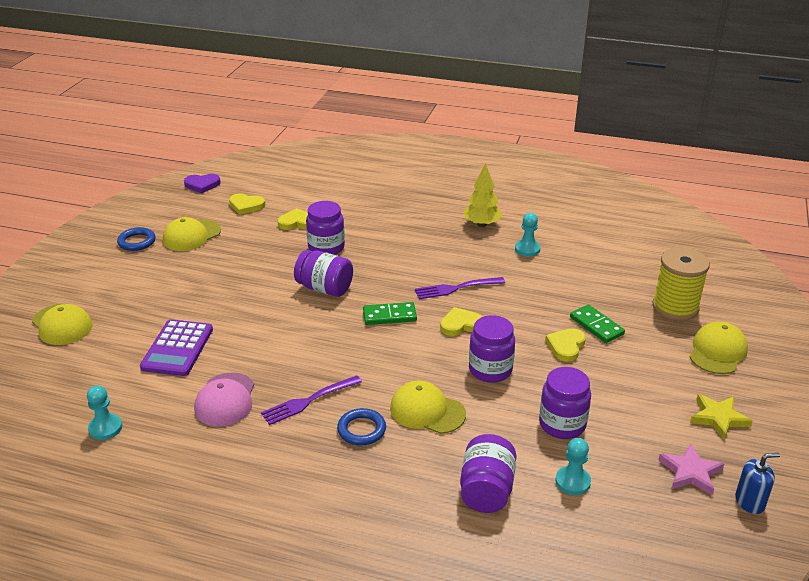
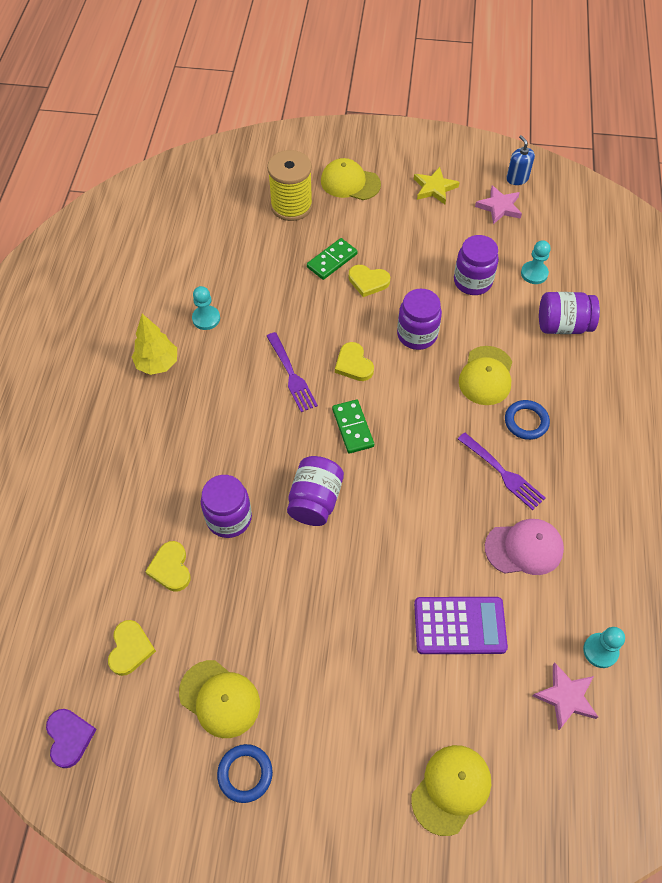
camera: 100 degrees left, 25 degrees up
(82, 397) = (566, 697): none -> pink star

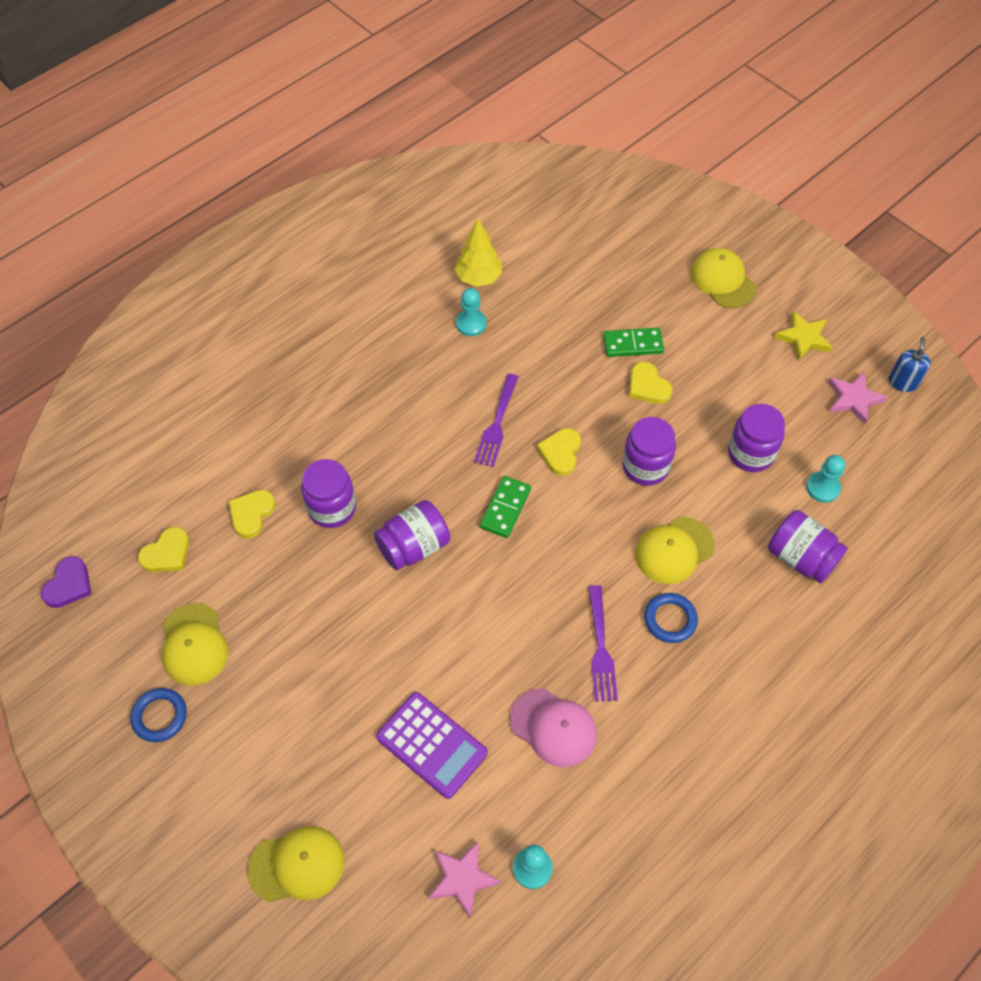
camera: 40 degrees right, 0 degrees up
(157, 364) = (395, 336): yellow tree -> yellow tree (478, 278)
(291, 206) = (644, 268): yellow spool -> none

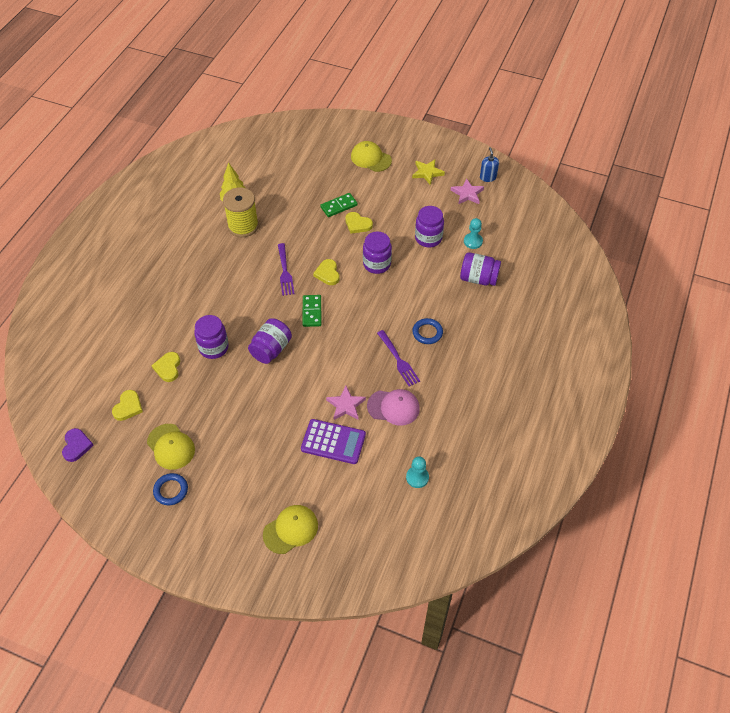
camera: 25 degrees left, 5 degrees down
(462, 879) = (383, 498): pink star -> pink star (346, 405)
(471, 324) = (243, 226): turquoise pawn -> yellow spool
(674, 550) = (412, 299): yellow cap -> none

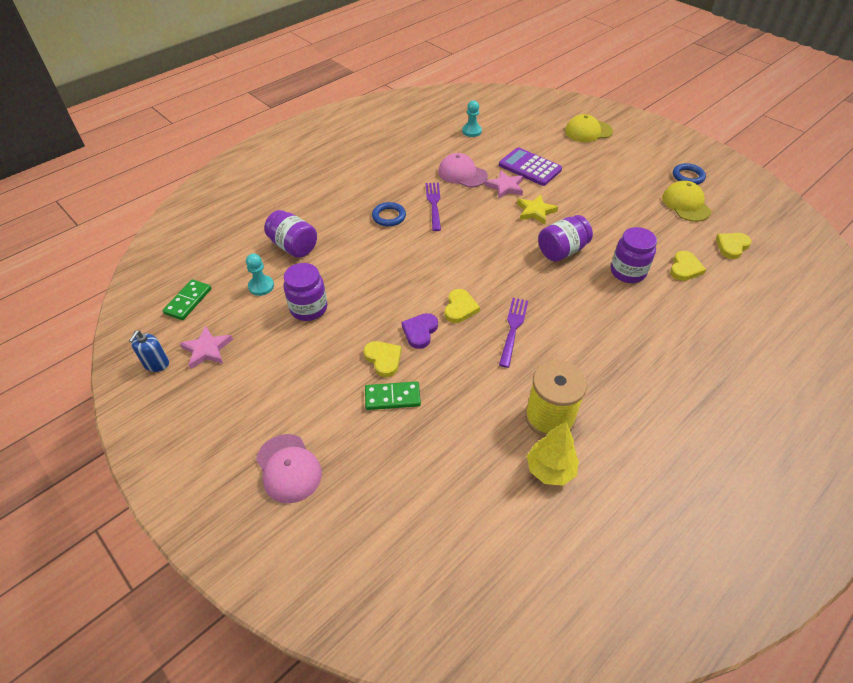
camera: 155 degrees left, 5 degrees down
(76, 446) = (786, 230): purple heart -> purple heart (420, 331)
(312, 312) = (500, 272): green domino -> green domino (188, 301)
(371, 158) = (288, 468): yellow cap -> pink cap
(377, 264) = (393, 299): purple jar -> none
(427, 173) = (228, 404): yellow star -> yellow star (535, 211)

